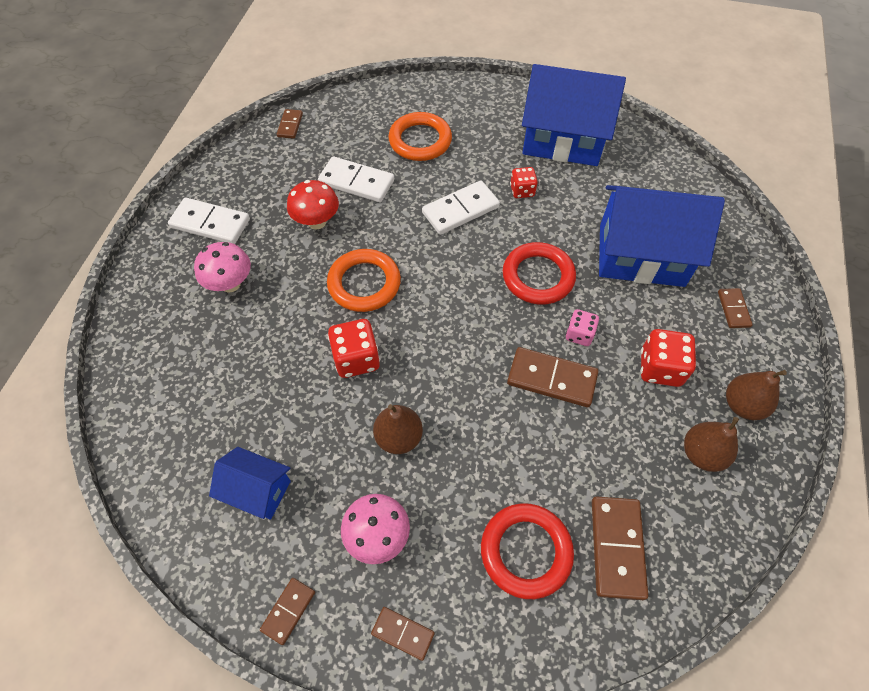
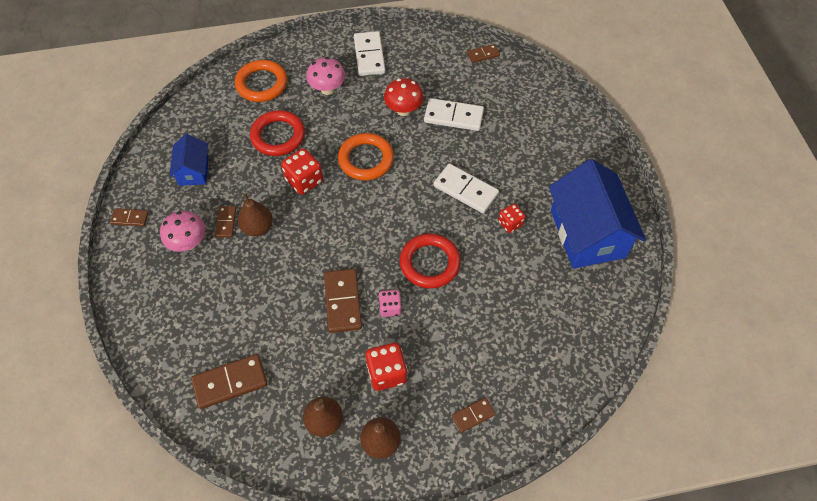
camera: 65 degrees right, 0 degrees up
(356, 182) = (453, 116): white domino -> white domino turned 75 degrees counterclockwise
(403, 633) = (135, 279): brown domino -> brown domino (226, 222)
(420, 141) = (520, 137): orange ring -> orange ring (262, 84)
(526, 551) = (208, 328): red ring -> red ring (278, 136)
(641, 255) = (492, 330): blue house -> none

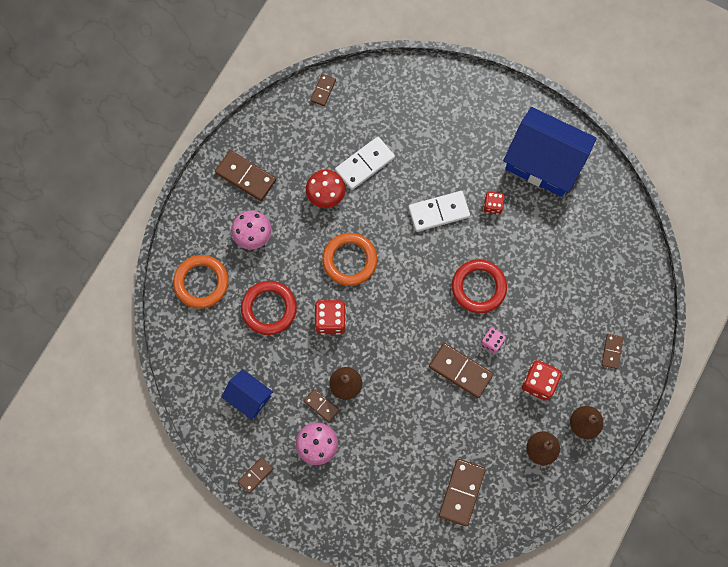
camera: 50 degrees left, 15 degrees up
(369, 55) = (245, 177): white domino -> brown domino

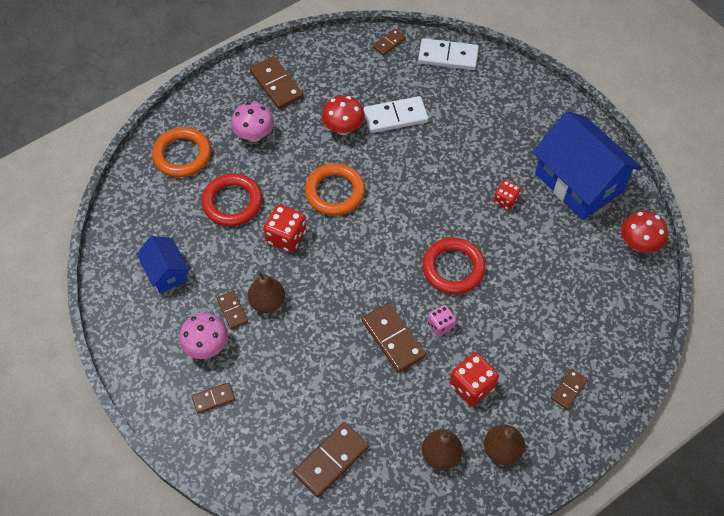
camera: 25 degrees right, 15 degrees down
(255, 475) = (129, 347): brown domino -> brown domino (213, 398)
(439, 212) = (447, 185): white domino -> white domino (448, 56)
(613, 199) = (638, 244): none -> red mushroom

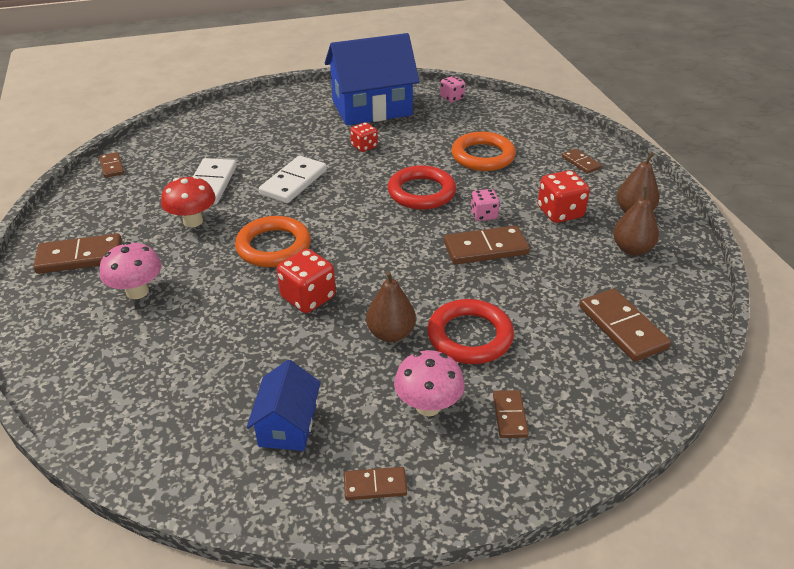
camera: 70 degrees left, 20 degrees down
(166, 272) = (287, 425): blue house -> blue house turned 75 degrees counterclockwise
(182, 155) = (106, 367): orange ring -> orange ring (483, 156)
(232, 202) = (223, 333): red ring -> red ring (470, 336)
(232, 310) = (386, 368): brown domino -> brown domino (375, 485)
(448, 56) = (168, 137): white domino -> white domino (293, 182)
(638, 244) = (452, 98): red mushroom -> pink dice

